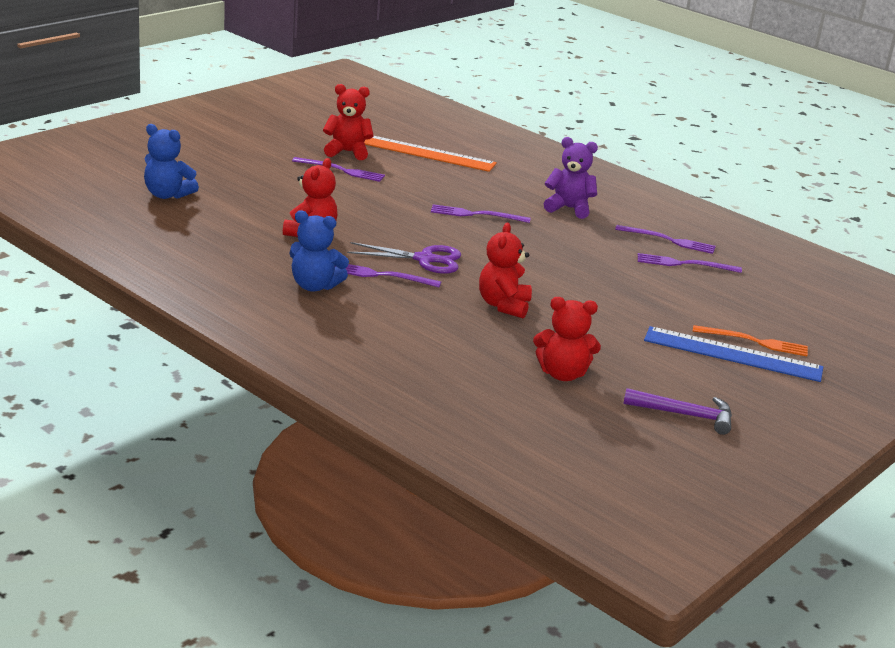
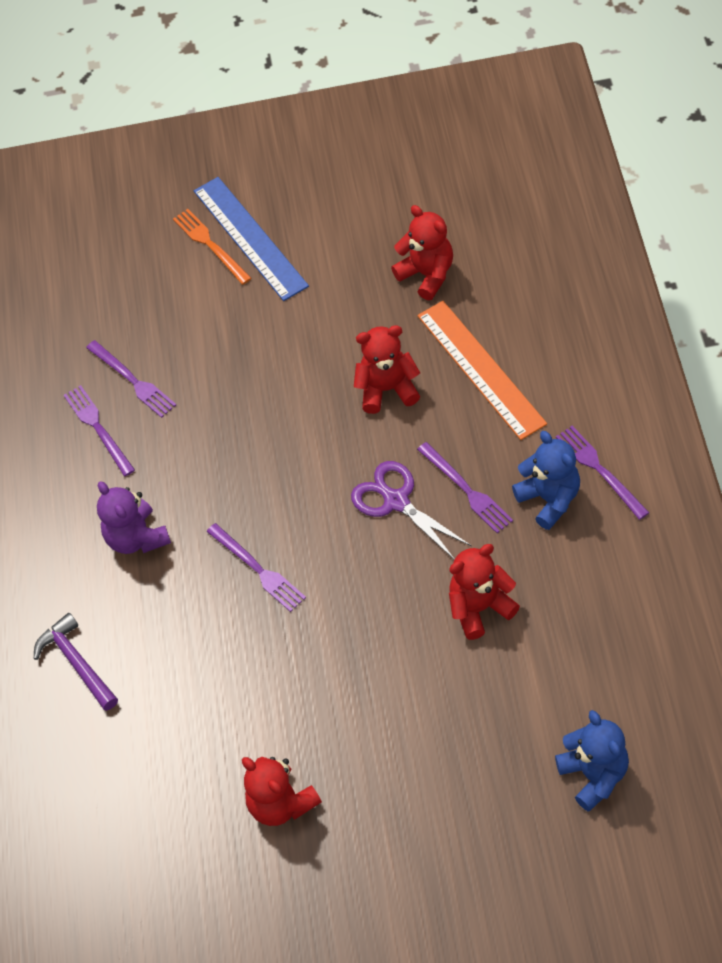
camera: 130 degrees left, 30 degrees up
(341, 170) = (330, 751): purple fork -> purple fork (599, 470)
(427, 153) = (178, 752): orange ruler -> orange ruler (481, 369)
(503, 305) = (387, 389): red teddy bear -> red teddy bear turned 150 degrees counterclockwise
(685, 415) = (375, 189): purple hammer -> purple hammer (76, 662)

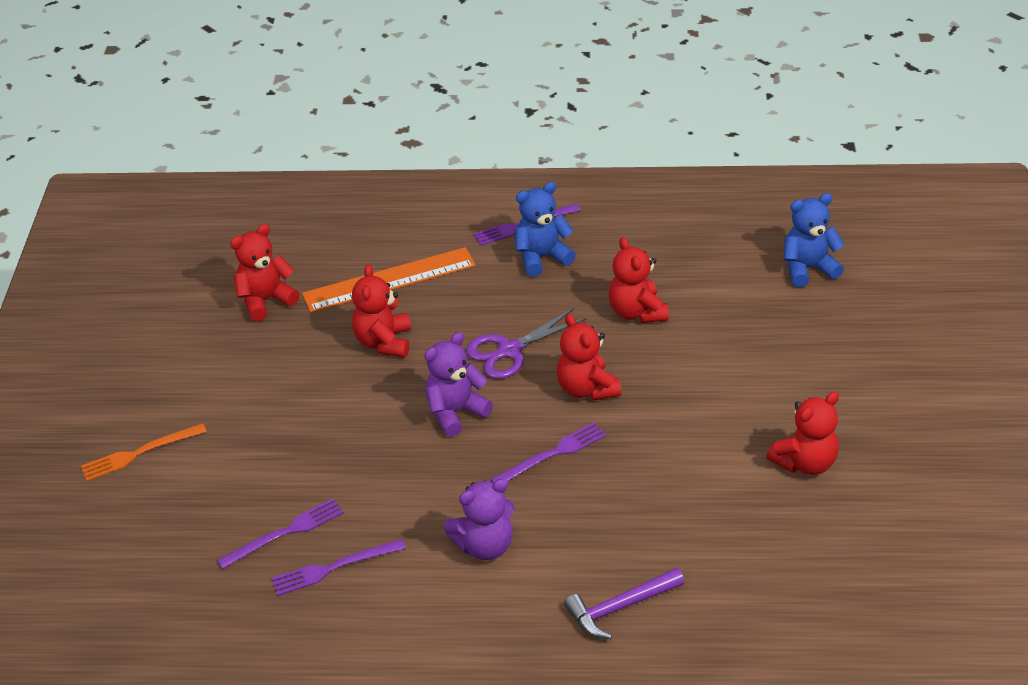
camera: 85 degrees left, 15 degrees down
(250, 238) = (149, 420): blue ruler -> none
(301, 474) = (455, 412): none -> purple teddy bear
(353, 582) = (586, 388): none -> red teddy bear
(466, 490) = (514, 305): purple fork -> none

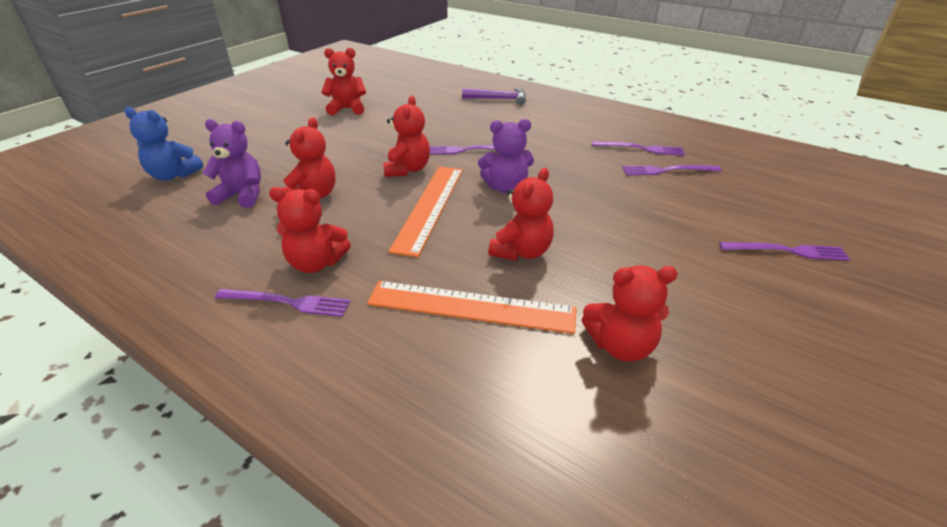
camera: 150 degrees left, 5 degrees down
(139, 453) = (787, 251): orange fork -> purple fork
(485, 545) = (544, 132): purple teddy bear -> purple teddy bear (242, 195)
(510, 350) = (429, 207): purple scissors -> orange ruler
(542, 257) = (316, 263): blue teddy bear -> red teddy bear

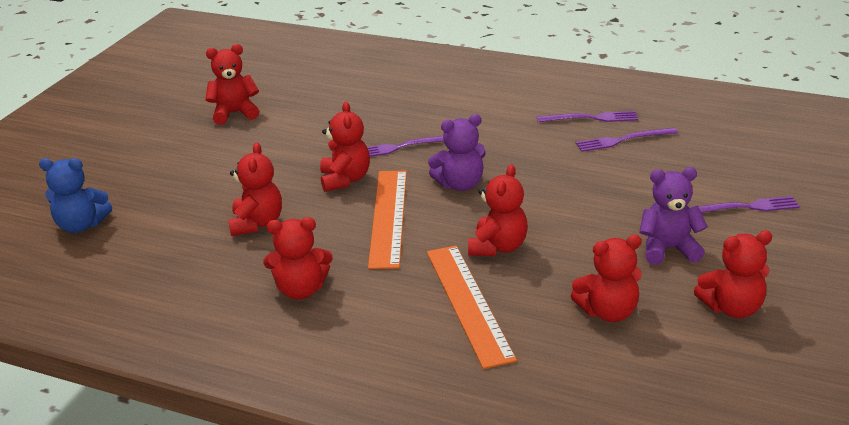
camera: 10 degrees left, 5 degrees down
(242, 195) = (178, 236): purple teddy bear -> purple teddy bear (668, 249)
(287, 302) = (294, 328): purple fork -> none
(471, 307) = (468, 303): orange ruler -> orange ruler turned 75 degrees clockwise
(499, 99) = (413, 75): purple hammer -> none
(770, 368) = (732, 308): none -> red teddy bear

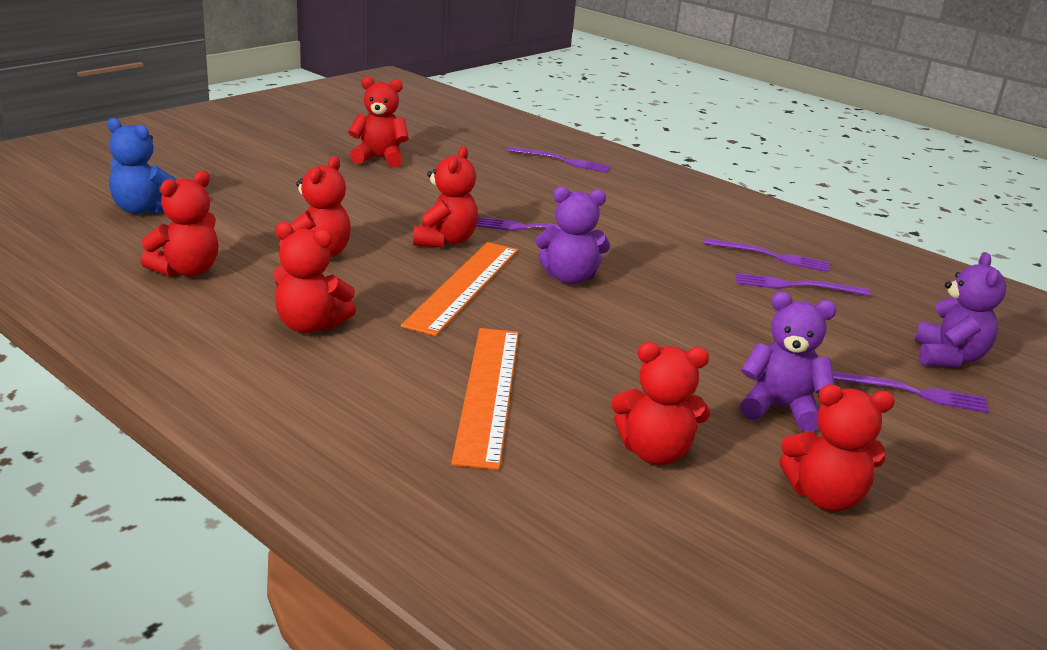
camera: 15 degrees right, 5 degrees down
(382, 71) = (562, 161): none -> purple fork
(498, 247) = (567, 348): red teddy bear -> red teddy bear (187, 271)
(754, 170) = (948, 357): none -> purple teddy bear

